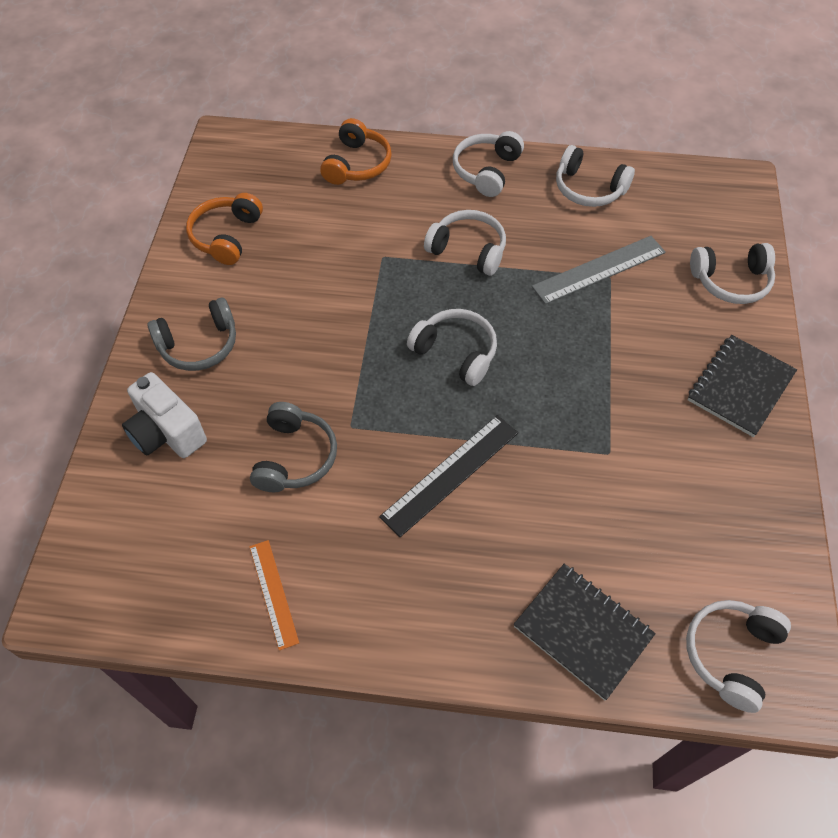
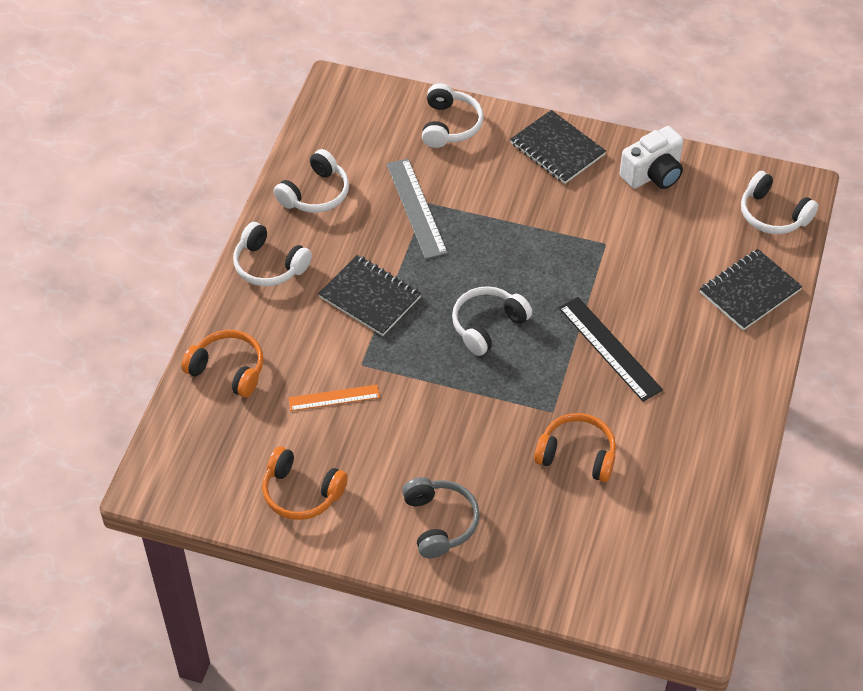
camera: 80 degrees left, 5 degrees down
(167, 433) = (536, 551): white camera -> white camera (653, 174)
(273, 593) = (702, 480): orange ruler -> orange ruler (334, 398)
(295, 457) = (577, 455): grey headphones -> orange headphones
(468, 250) = (370, 297): white headphones -> black notebook

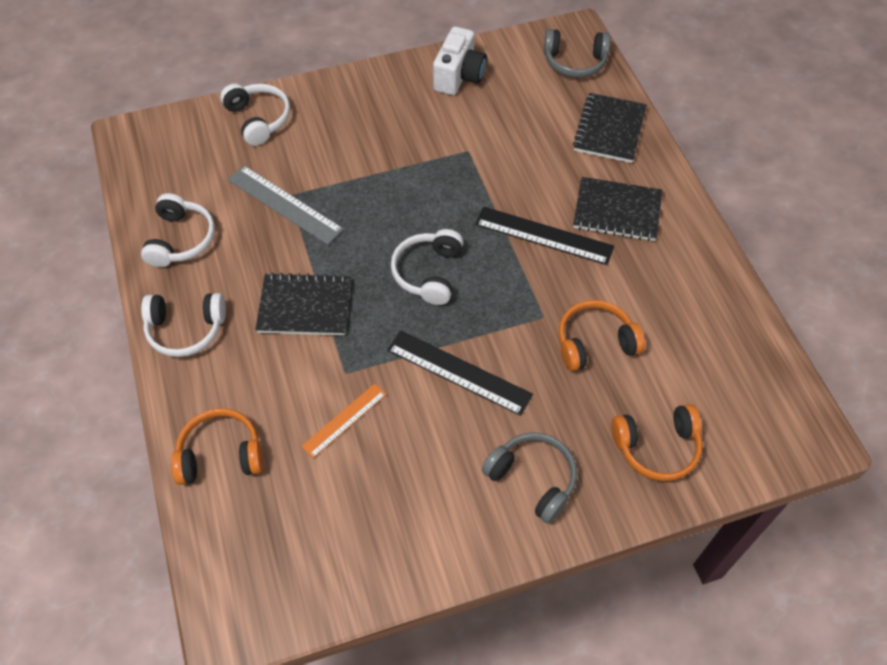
camera: 35 degrees left, 5 degrees up
(301, 492) = (385, 533): orange headphones -> orange headphones (657, 447)
(448, 414) = (459, 372): none -> black ruler
(557, 149) = (366, 94): black notebook -> black notebook (617, 211)
(773, 214) = (574, 62): white headphones -> grey headphones

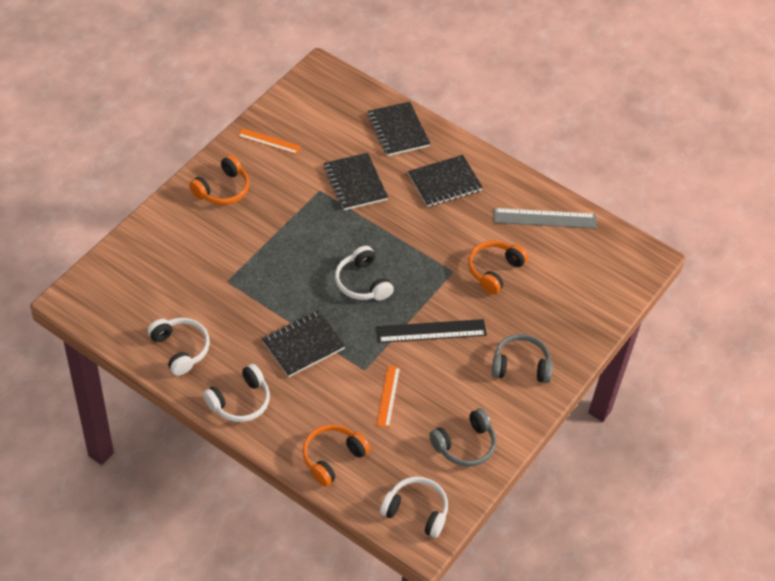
camera: 40 degrees left, 5 degrees down
(258, 119) = (155, 241): white headphones -> white headphones (416, 511)
(284, 204) = (229, 289): grey ruler -> grey ruler (544, 218)
(459, 76) = (269, 141): white camera -> orange ruler
(513, 162) = (355, 183): none -> black notebook
(544, 235) = (413, 221): black ruler -> none
(574, 62) = (338, 93): grey headphones -> grey headphones (465, 445)
(657, 447) = (572, 310): orange headphones -> orange headphones (222, 189)

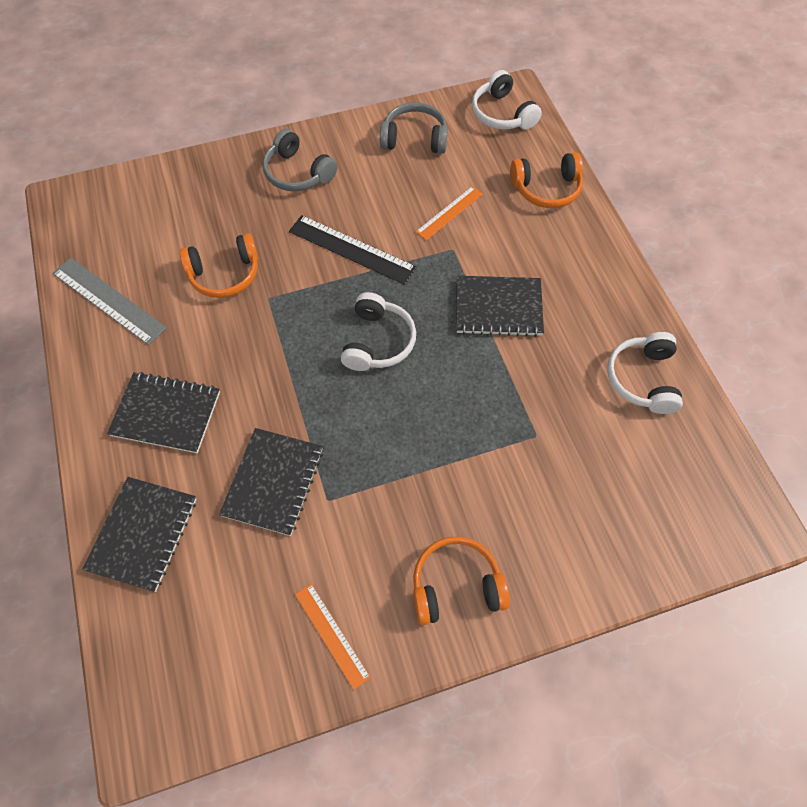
camera: 140 degrees left, 10 degrees up
(240, 401) = (606, 286): white headphones -> none

